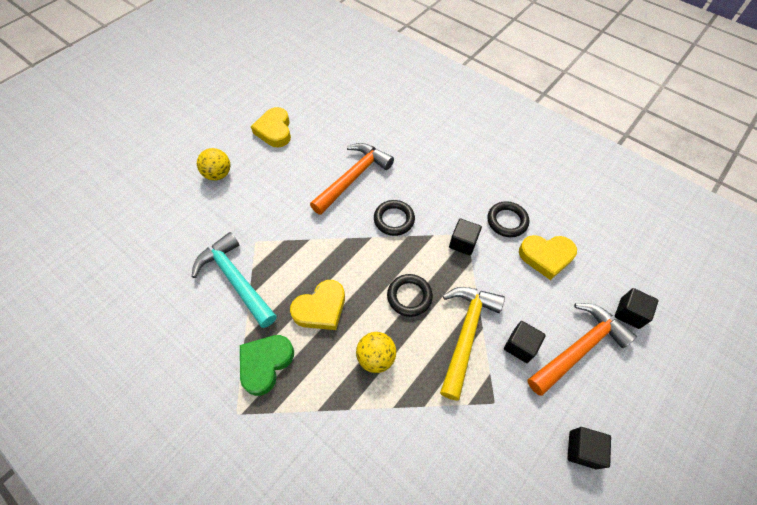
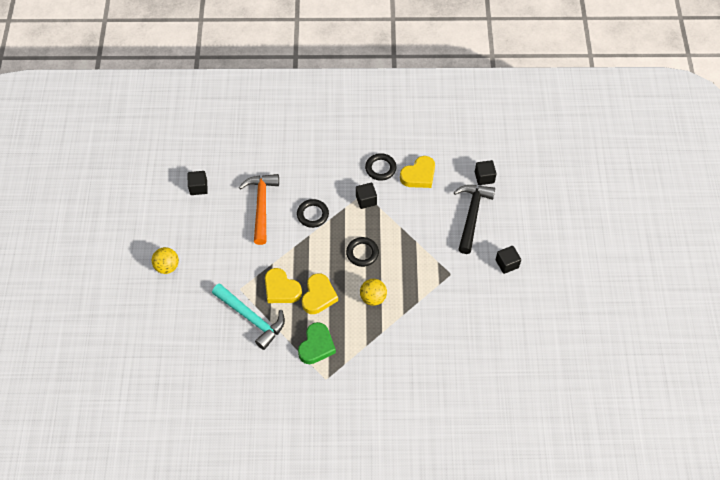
camera: 40 degrees left, 0 degrees up
(235, 279) = (251, 318): turquoise hammer -> turquoise hammer turned 150 degrees counterclockwise
(265, 364) = (316, 346): green heart -> green heart turned 150 degrees counterclockwise
(274, 130) = (173, 210): yellow heart -> yellow heart (281, 289)
(466, 334) = (409, 250): yellow hammer -> none
(520, 346) = (442, 236): black cube -> black cube (198, 187)
(579, 348) = (472, 215): orange hammer -> black hammer

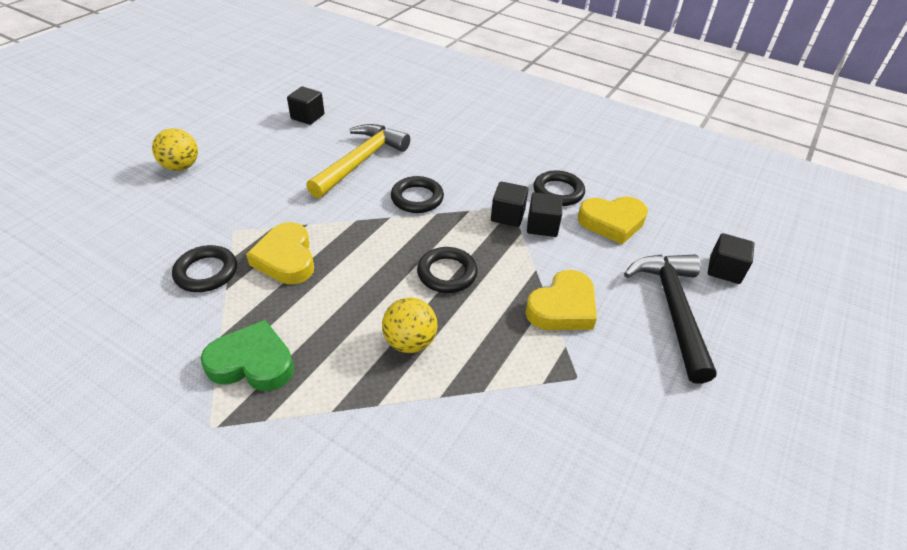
camera: 30 degrees right, 15 degrees down
(251, 318) = (206, 272): turquoise hammer -> black ring
(261, 205) = (360, 161): orange hammer -> yellow hammer
(316, 346) = (252, 362): green heart -> green heart turned 135 degrees counterclockwise
(318, 296) = (328, 294): yellow heart -> yellow heart (562, 307)
(472, 215) = (672, 309): black hammer -> black hammer turned 45 degrees counterclockwise
(507, 264) = (703, 418): black cube -> black cube (542, 226)

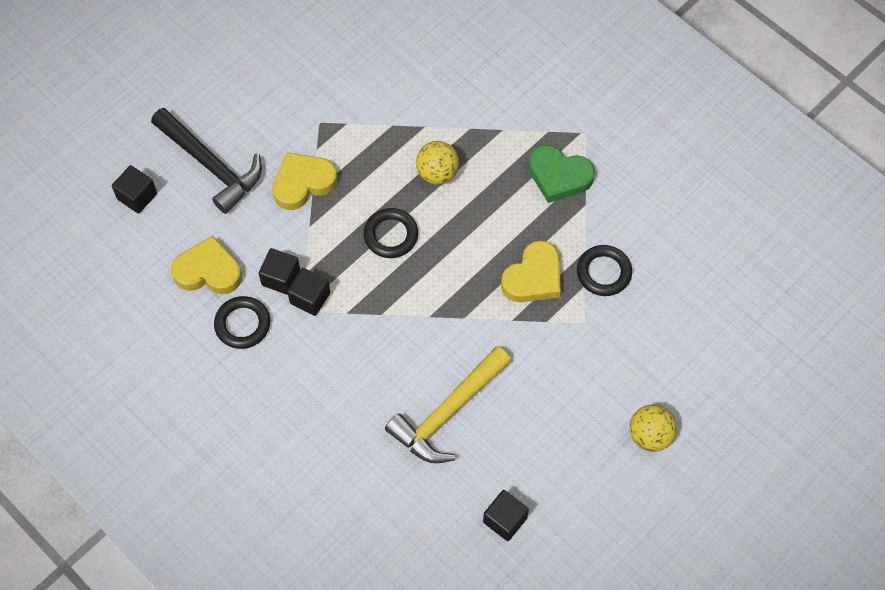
camera: 165 degrees left, 20 degrees up
(286, 258) = (533, 277): yellow heart -> yellow heart turned 45 degrees clockwise
(417, 198) = (396, 339): black ring -> none
(672, 309) = (211, 165): black hammer -> black hammer turned 60 degrees counterclockwise

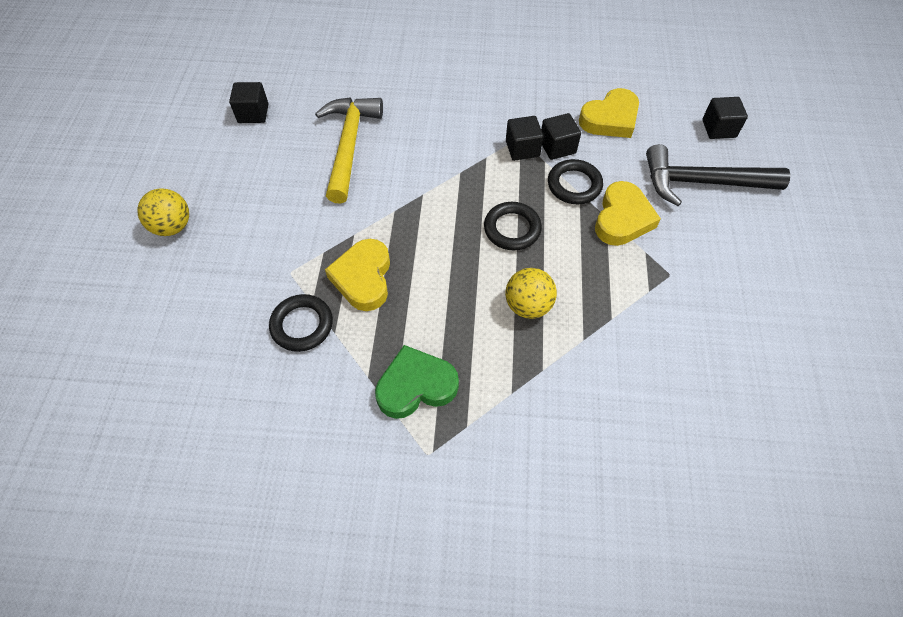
camera: 140 degrees right, 5 degrees down
(242, 324) = (548, 105): black ring -> black ring (574, 185)

